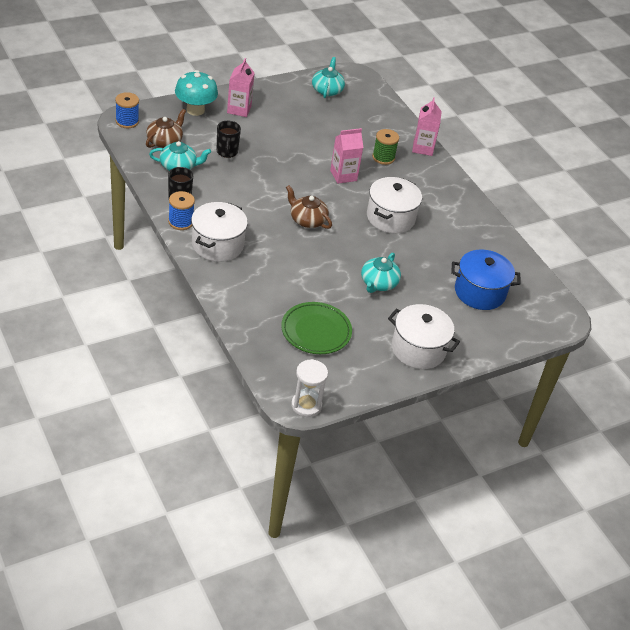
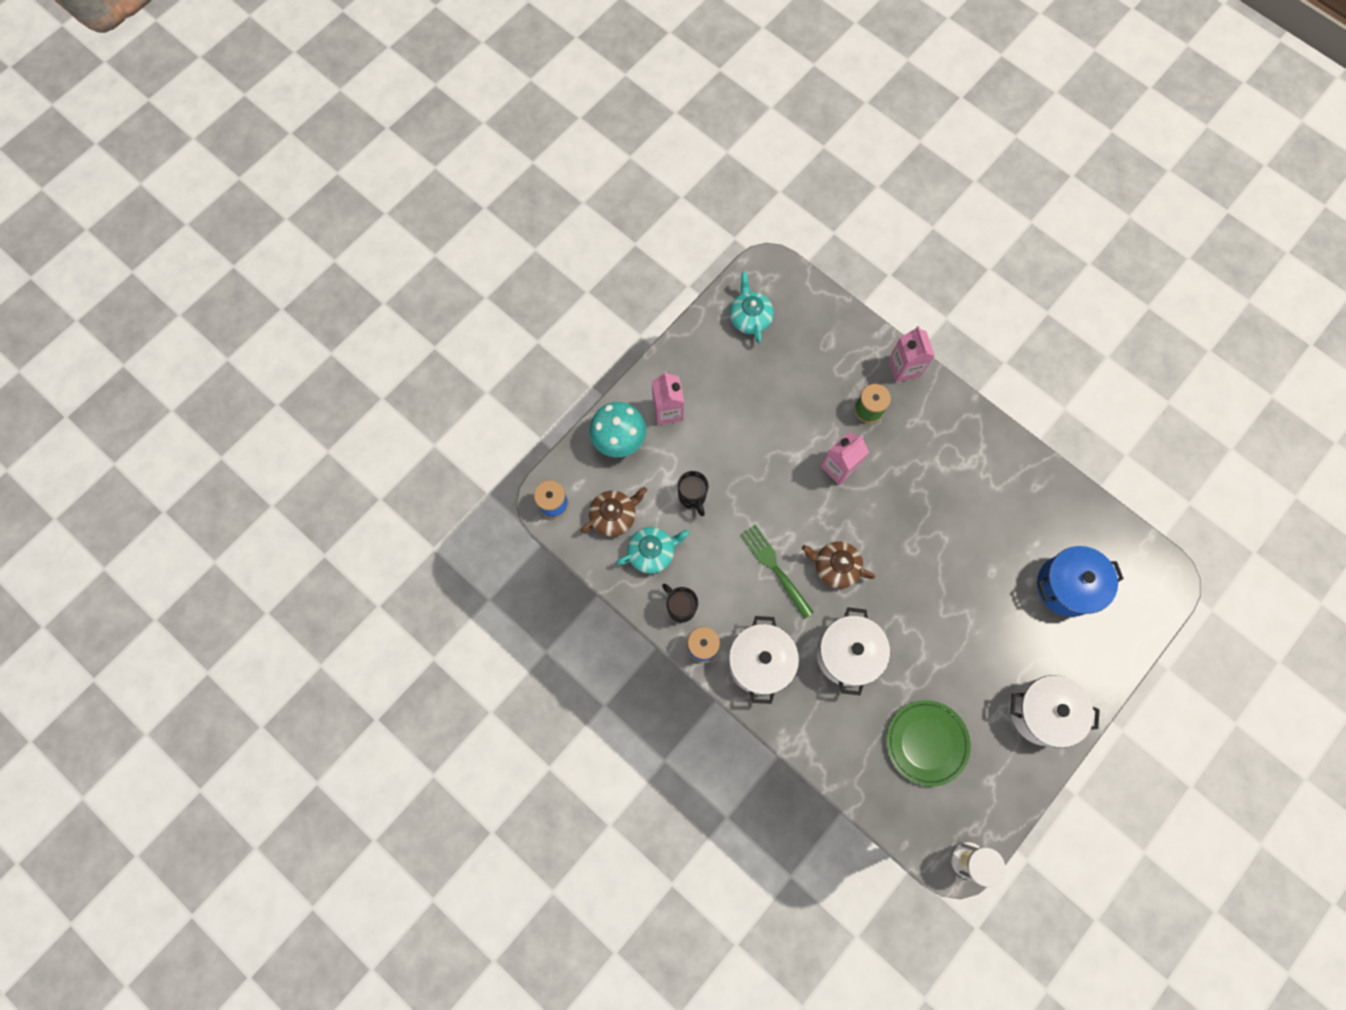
camera: 15 degrees left, 30 degrees up
(165, 141) = (614, 515): brown teapot -> brown teapot turned 45 degrees clockwise
(262, 204) = (774, 567): none -> green fork
(378, 283) = (957, 630): turquoise teapot -> none
(390, 218) = (922, 513): white pot -> white pot (847, 654)

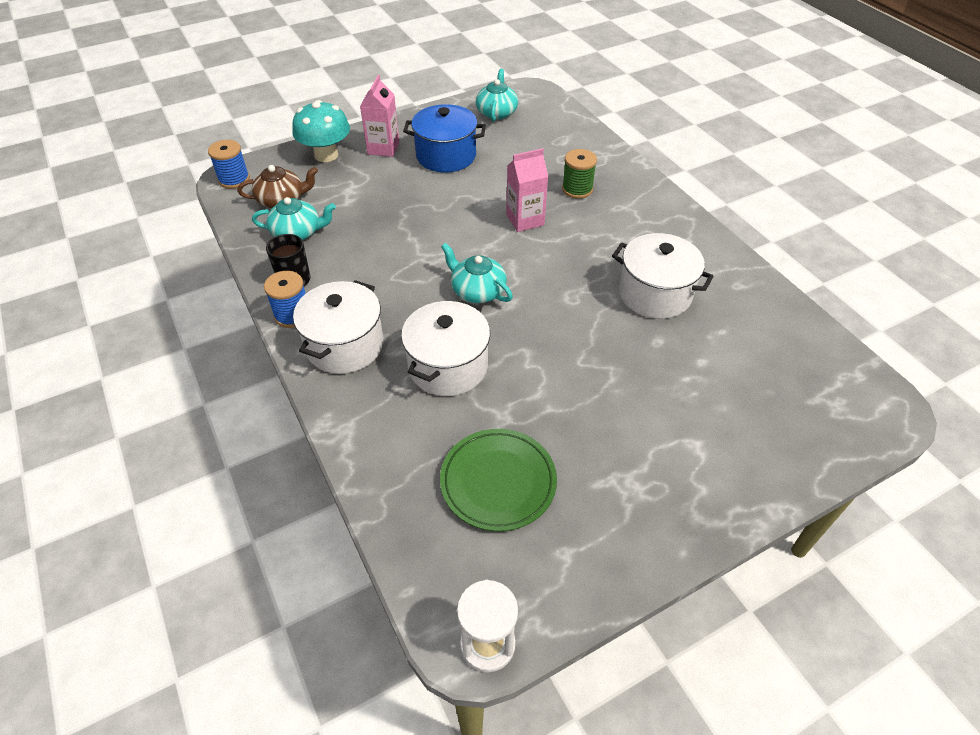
camera: 20 degrees right, 25 degrees down
(692, 497) = (365, 205): black mug -> none
(774, 567) = (412, 274): green fork -> none
(835, 567) = (477, 290): brown teapot -> turquoise teapot
(904, 368) = (628, 171): pink carton -> none
(1041, 712) = (669, 497): white pot -> white pot (655, 294)
(1067, 586) = (748, 379): blue pot -> blue pot (446, 156)

